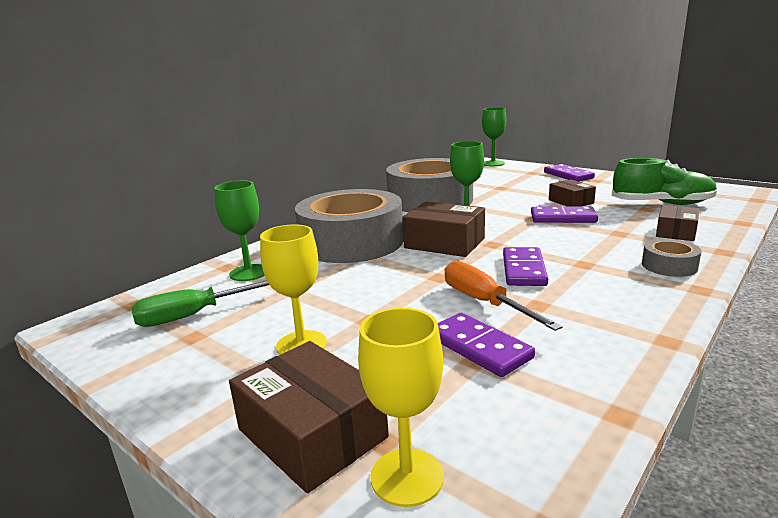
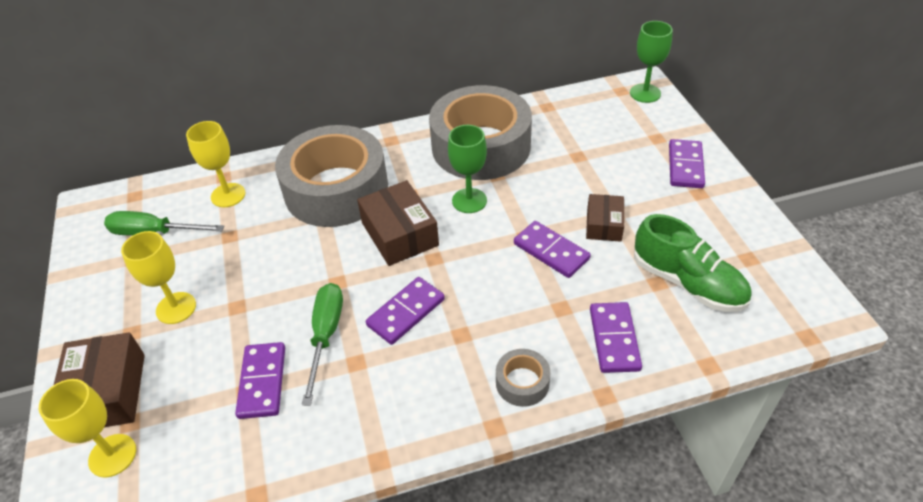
camera: 35 degrees right, 25 degrees up
(249, 273) = (228, 195): green goblet -> yellow goblet
(484, 302) = (326, 335): orange screwdriver -> green screwdriver
(676, 232) = (614, 339): brown box -> purple domino

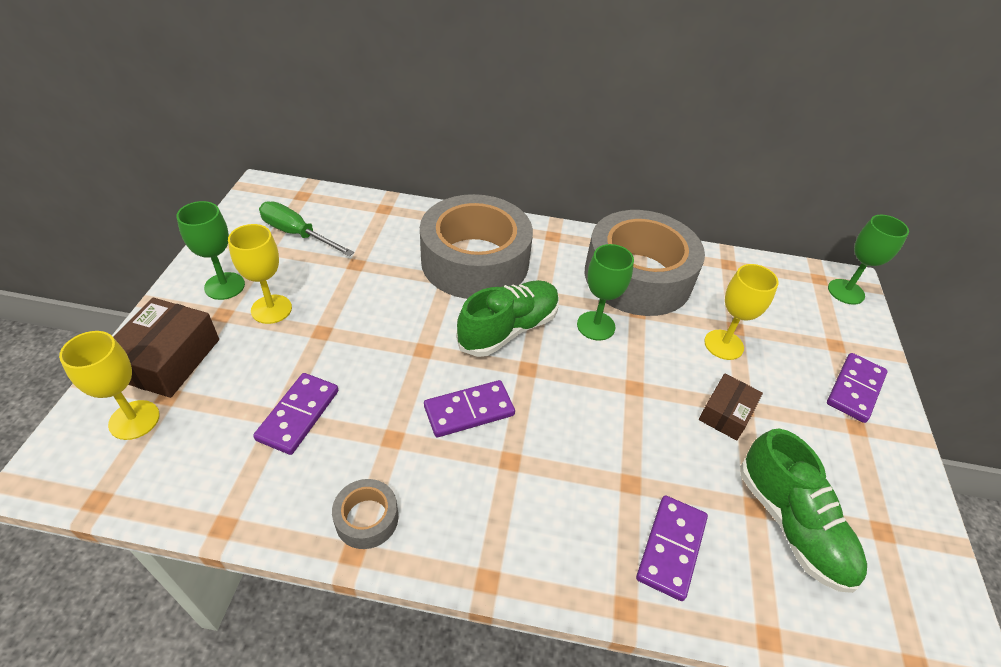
camera: 20 degrees right, 0 degrees up
(115, 307) = (224, 286): none -> green goblet
(228, 195) = (378, 227): yellow goblet -> yellow goblet (723, 345)
(326, 335) = (381, 397): green screwdriver -> none
(399, 234) = (508, 329): brown box -> green shoe
(522, 382) = (543, 546): grey tape -> grey tape (367, 518)
(551, 251) = (652, 416): purple domino -> none

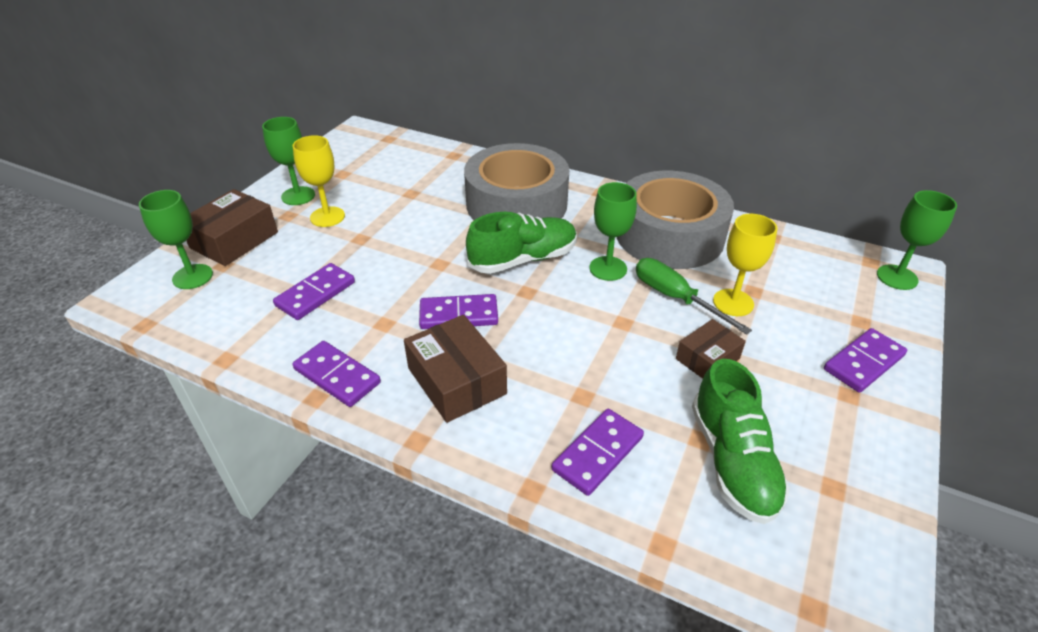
camera: 20 degrees right, 5 degrees down
(134, 420) = (192, 276): yellow goblet -> green goblet
(297, 234) = (372, 166): green screwdriver -> green screwdriver (675, 298)
(367, 518) = (337, 376): grey tape -> purple domino
(499, 494) = (456, 381): none -> brown box

